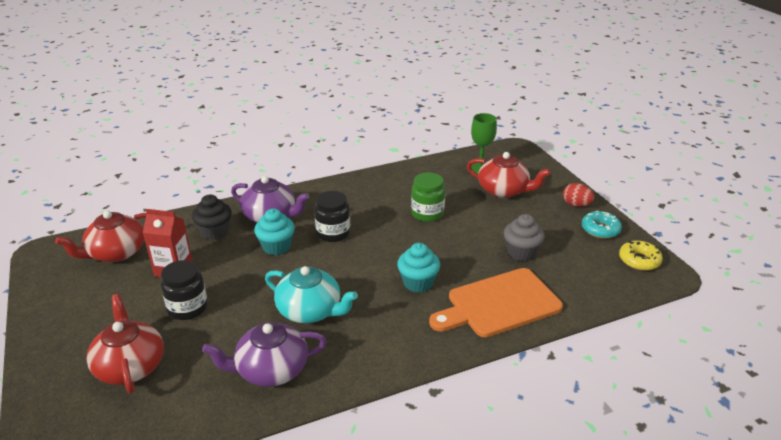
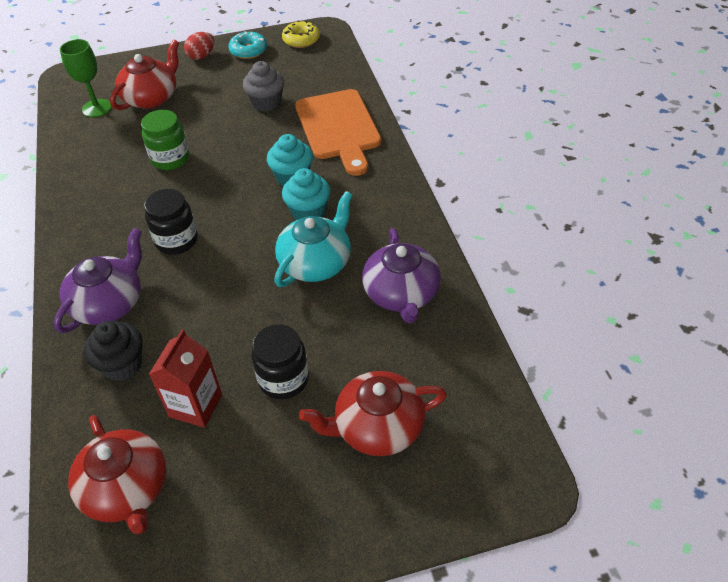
camera: 80 degrees left, 15 degrees up
(276, 247) = (184, 295): turquoise cupcake -> turquoise cupcake (308, 212)

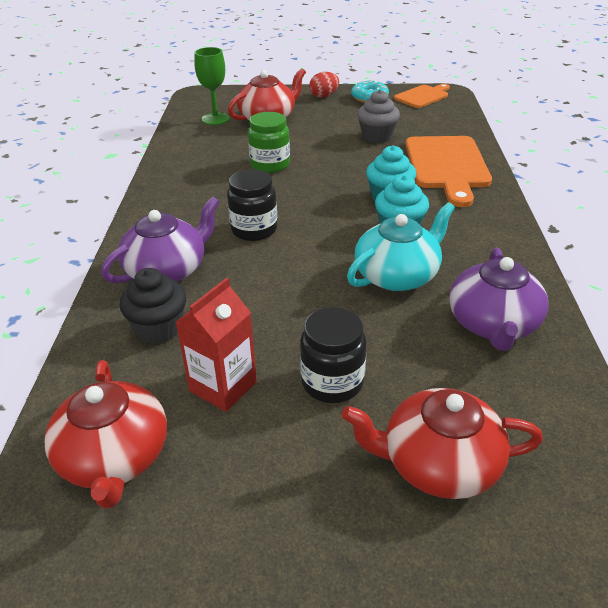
camera: 15 degrees right, 10 degrees down
(301, 40) = (423, 96): yellow donut -> orange cutting board

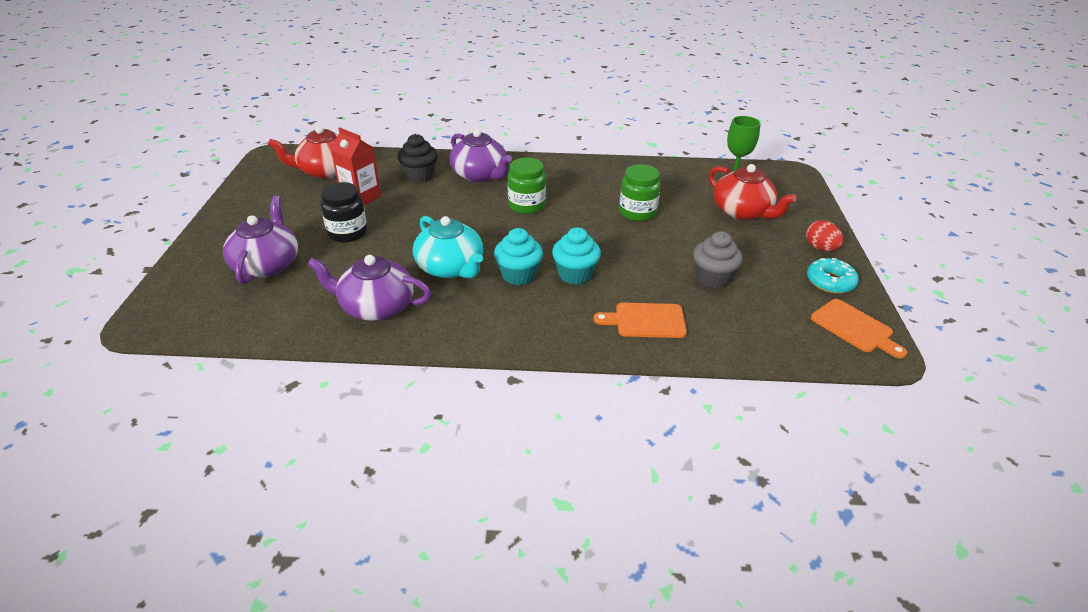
camera: 90 degrees right, 0 degrees up
(254, 230) = (526, 205): black jar -> green jar
(438, 463) = (267, 265): red teapot -> purple teapot
(447, 166) = (646, 320): orange cutting board -> orange cutting board, size x0.58

